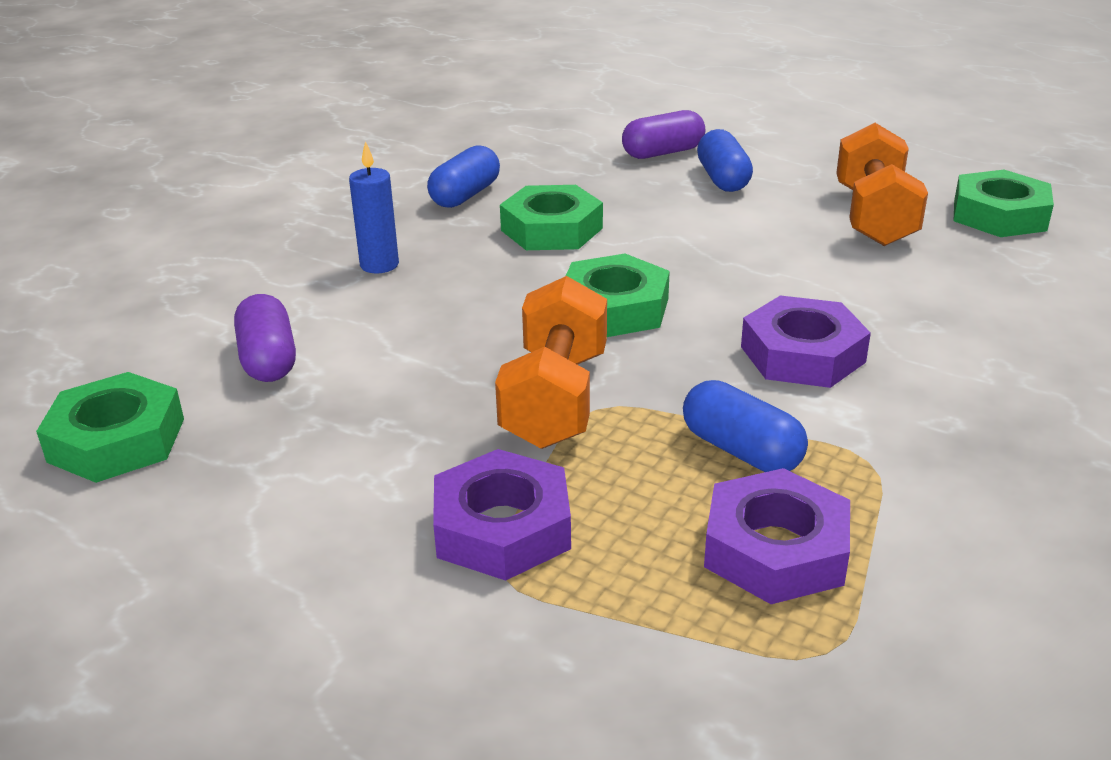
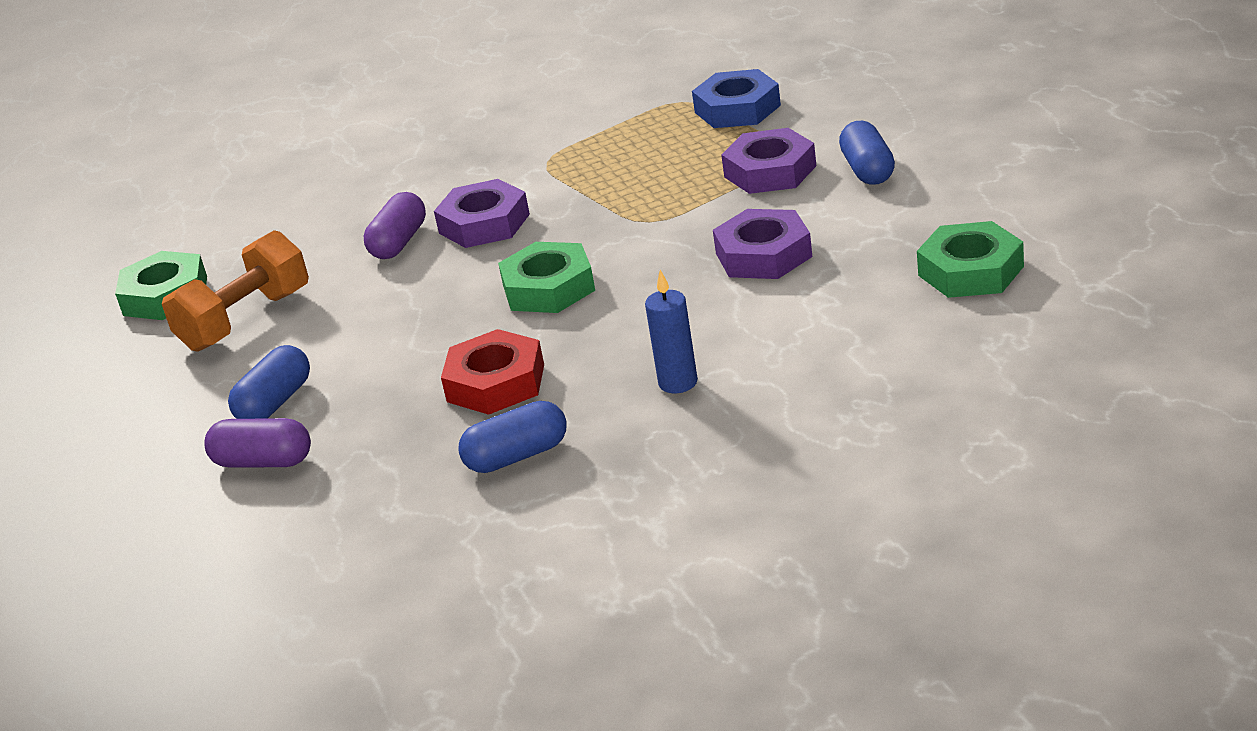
camera: 140 degrees left, 0 degrees up
(268, 359) = (833, 309): purple capsule -> purple capsule (399, 242)
(551, 229) = (495, 383): green nut -> red nut
(555, 399) = (667, 231): orange dumbbell -> none
(694, 658) = (737, 109): none -> blue nut
(741, 450) = (602, 179): blue capsule -> blue capsule (868, 170)
(775, 549) = (650, 136): purple nut -> purple nut (763, 255)

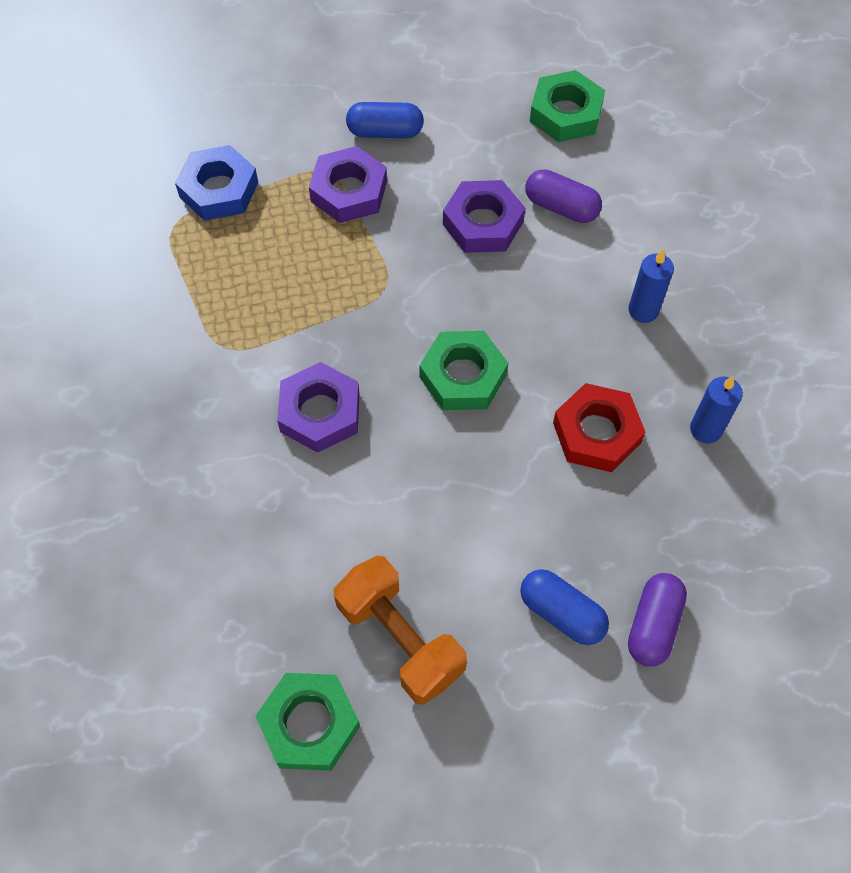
camera: 85 degrees left, 30 degrees up
(399, 242) = (316, 488): purple capsule -> purple capsule (561, 207)
(517, 456) = (705, 429): blue capsule -> blue candle

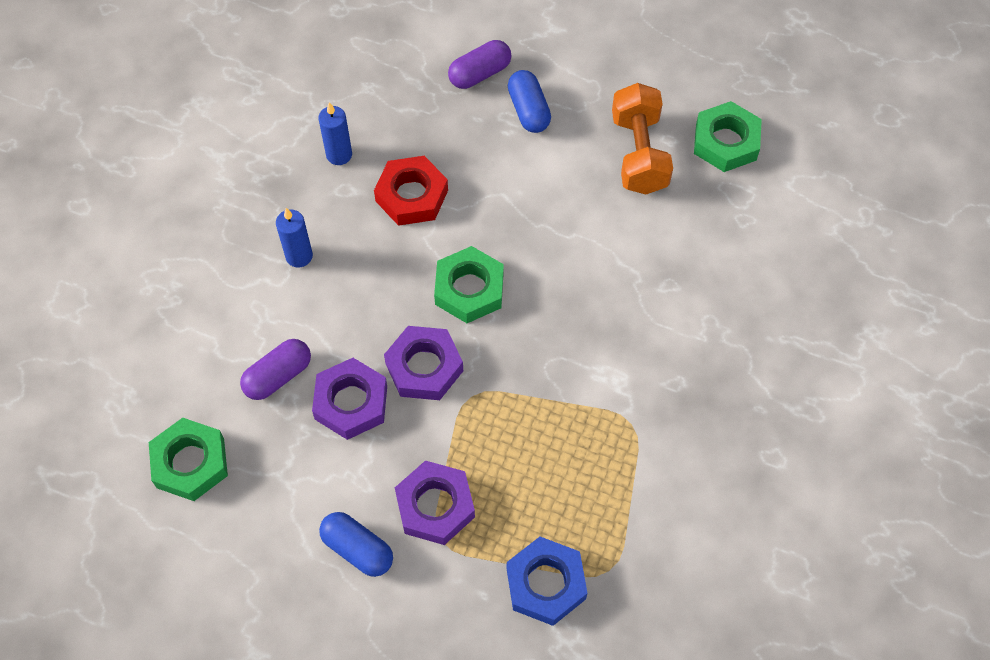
camera: 145 degrees left, 0 degrees up
(320, 412) = (592, 326): purple nut -> purple nut (424, 367)
(561, 207) = (278, 376): purple capsule -> purple capsule turned 75 degrees clockwise

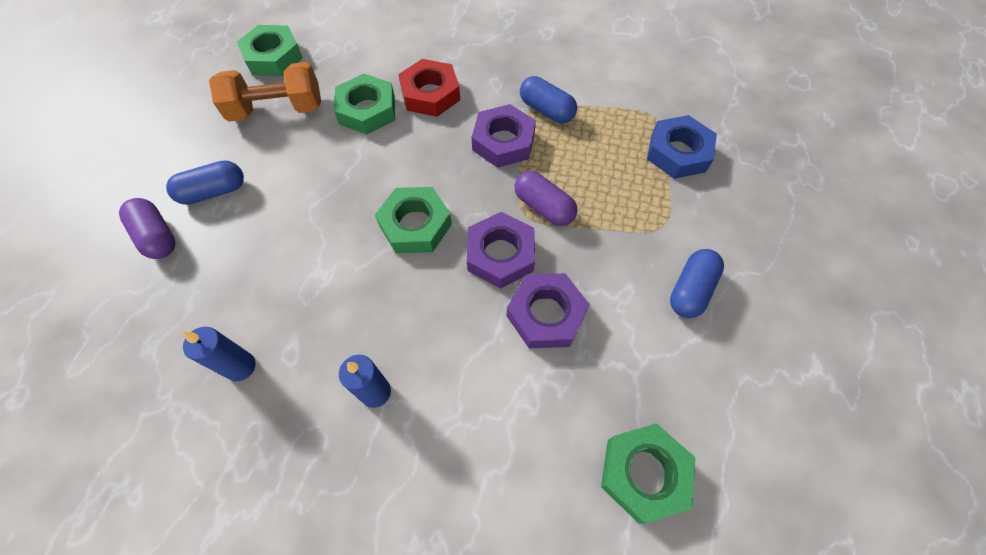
camera: 95 degrees left, 0 degrees up
(278, 376) = (526, 391): purple capsule -> purple capsule (543, 207)
(411, 195) = (304, 285): red nut -> red nut (430, 94)
(435, 506) = (634, 233): purple nut -> purple nut (503, 142)
(625, 438) = (546, 110): none -> blue capsule
(634, 242) = (367, 110): none -> green nut

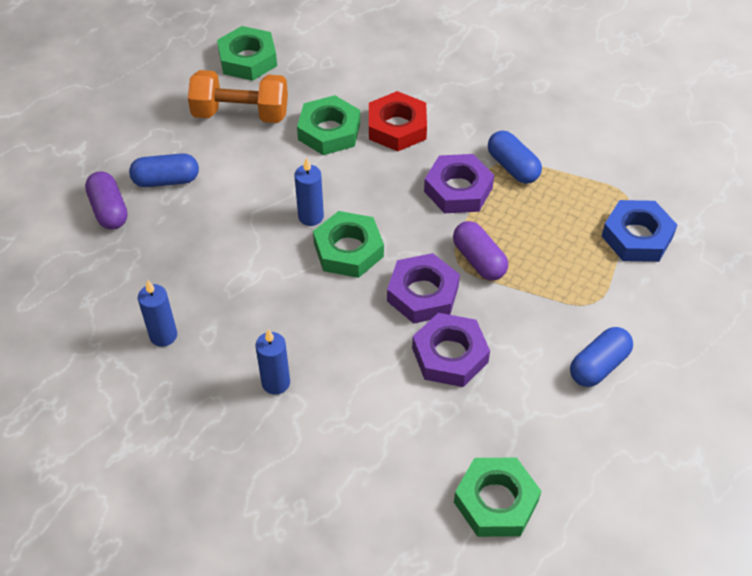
camera: 15 degrees right, 10 degrees down
(369, 198) = (311, 216): none -> blue candle

